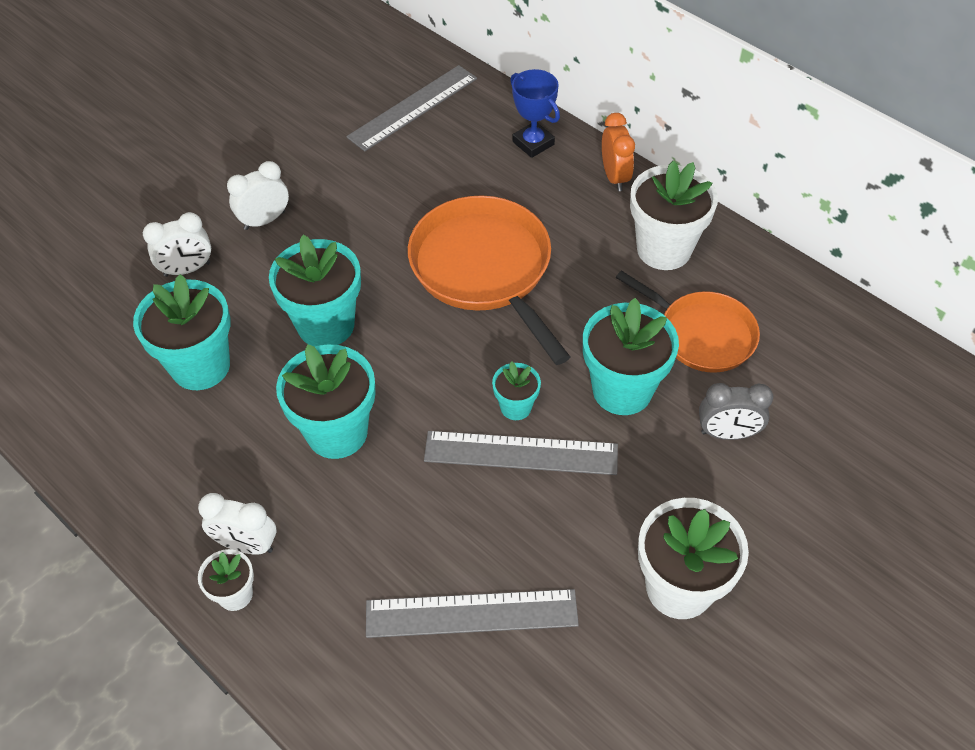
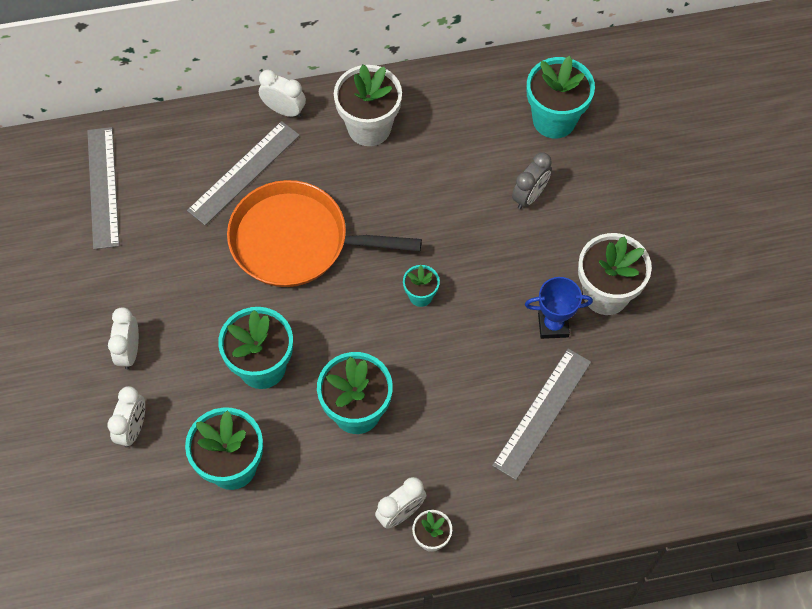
camera: 55 degrees left, 10 degrees up
(521, 453) = (456, 315): grey ruler -> grey ruler (244, 172)
(533, 143) = (209, 136): blue trophy -> blue trophy (553, 325)
(614, 177) = (284, 110): orange clock -> white clock
(622, 390) = (455, 229): turquoise flower pot -> turquoise flower pot (554, 120)
(702, 334) = (451, 156): orange pan -> none

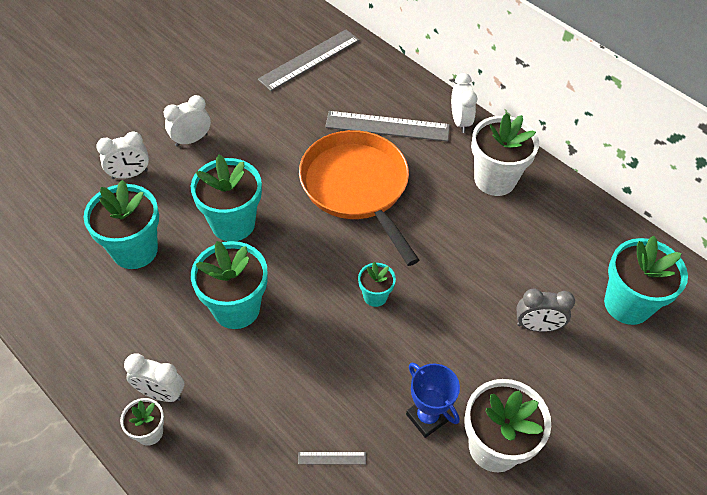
camera: 55 degrees right, 10 degrees down
(542, 413) = (332, 458): grey ruler -> grey ruler, size x0.41

